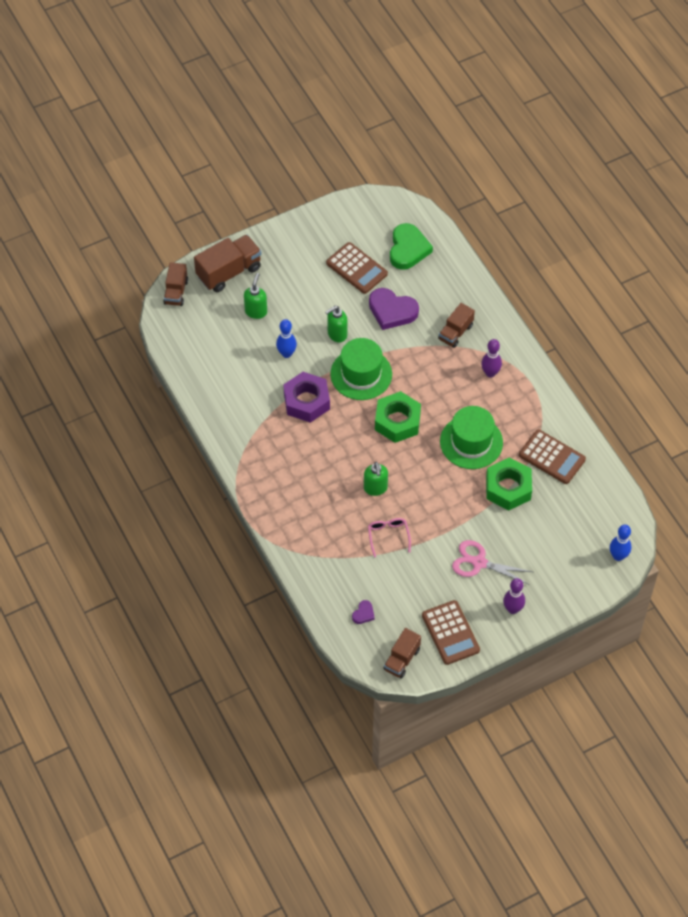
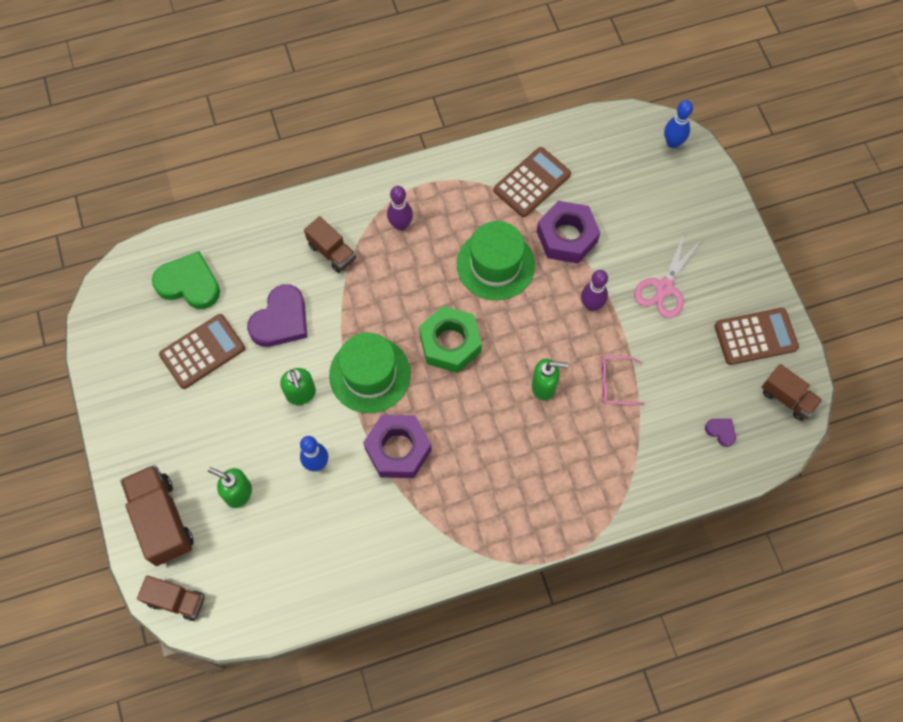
camera: 80 degrees left, 10 degrees up
(508, 488) = (567, 237): green nut -> purple nut
(512, 609) = (730, 264): purple bowling pin -> purple bowling pin (591, 305)

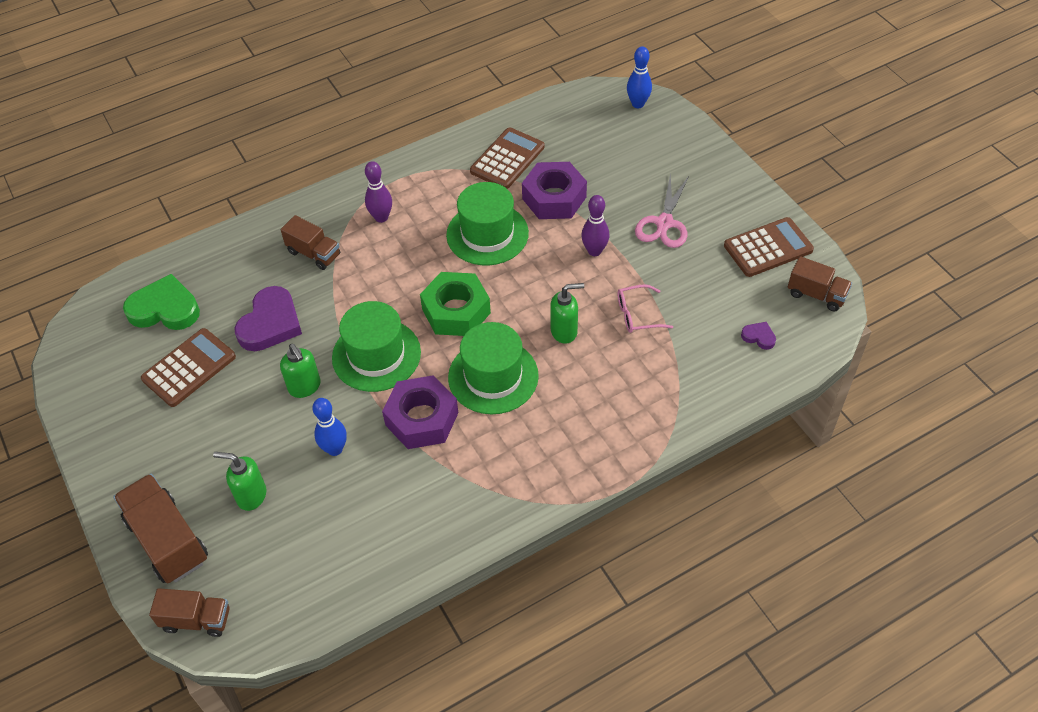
camera: 10 degrees left, 15 degrees down
(469, 420) = (493, 376): none -> green hat

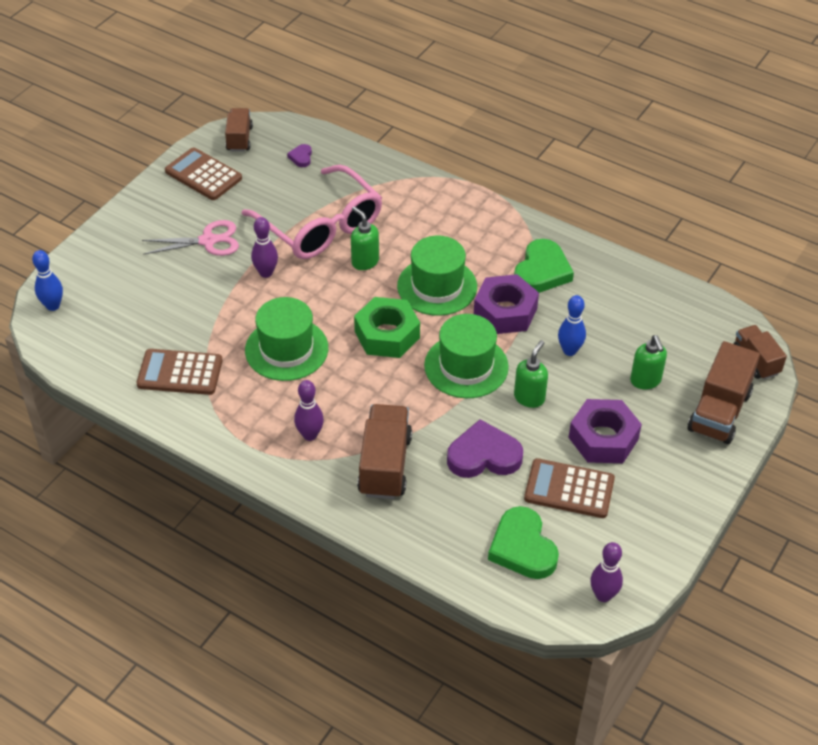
camera: 120 degrees left, 5 degrees down
(80, 341) = (603, 595): none -> purple bowling pin
(314, 253) = (385, 465): brown truck -> brown truck, size x1.61
(456, 480) = (542, 271): none -> green heart
(554, 198) = (215, 320): purple nut -> purple nut (603, 438)
(637, 315) = (320, 226): pink glasses -> pink glasses, size x2.42

